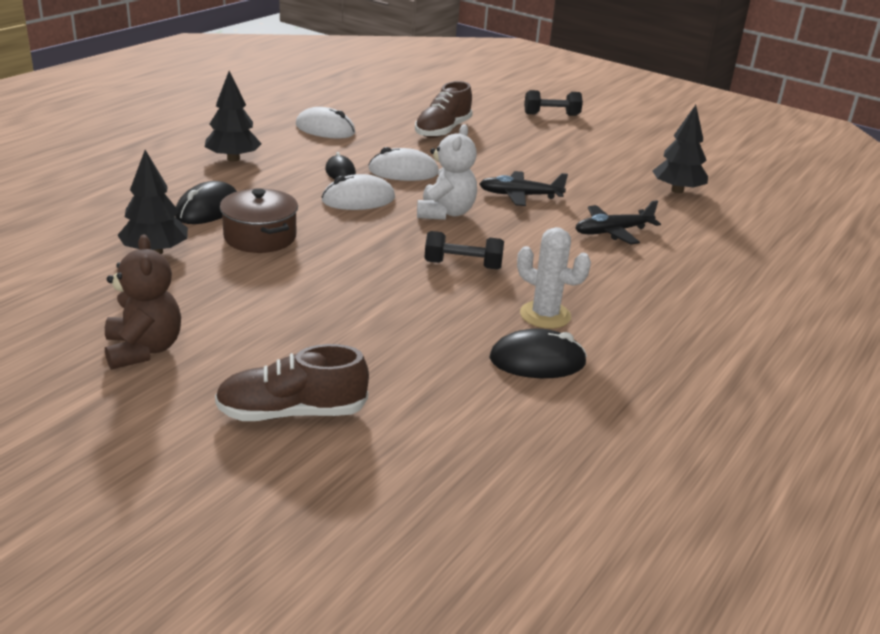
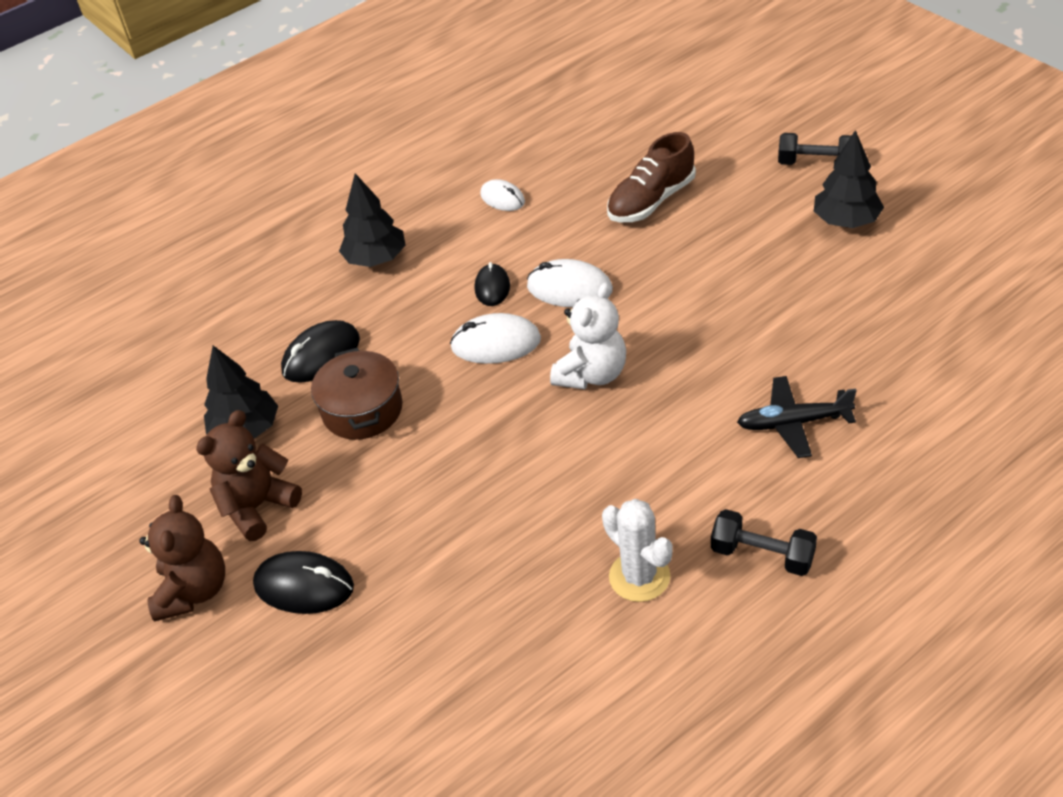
camera: 25 degrees right, 15 degrees up
(186, 295) = (257, 507): none -> brown teddy bear
(292, 413) = (308, 706): brown shoe -> none
(325, 129) = (502, 198): white mouse -> white mouse, size x0.65
(463, 265) = (576, 477): black dumbbell -> black dumbbell (762, 555)
(520, 196) = (700, 343): black plane -> none
(537, 361) = (598, 656): black mouse -> black mouse (304, 586)
(677, 190) = (924, 338): black tree -> black tree (846, 221)

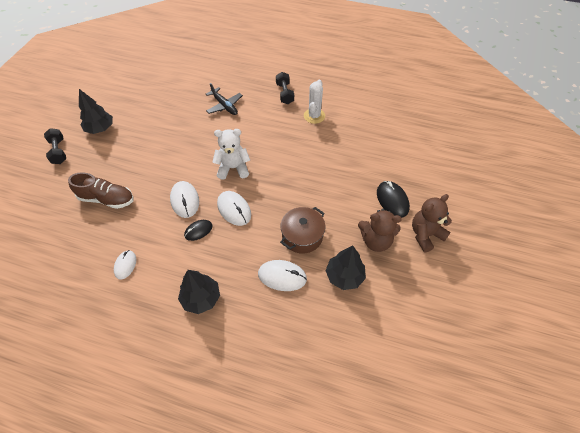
camera: 130 degrees left, 10 degrees up
(321, 355) = (282, 276): black mouse -> white mouse

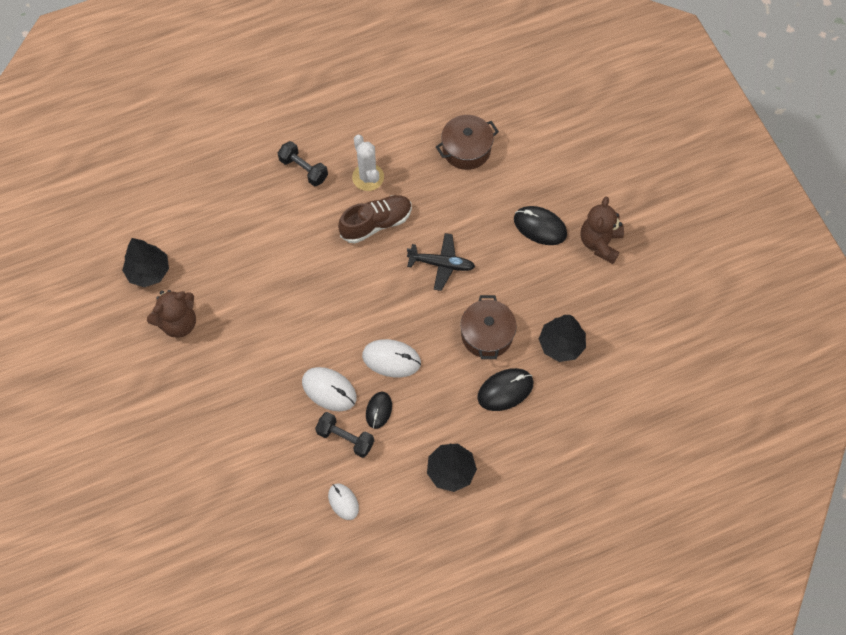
camera: 40 degrees left, 10 degrees up
(59, 151) = (112, 448): black dumbbell -> black dumbbell (345, 438)
(100, 129) = (127, 382): black tree -> black tree (148, 271)
(107, 199) = (241, 455): brown shoe -> brown shoe (376, 223)
(224, 106) = (247, 239): black plane -> black plane (441, 264)
(233, 168) = (342, 313): white teddy bear -> none
(282, 276) = (505, 390): white mouse -> black mouse
(375, 241) = (560, 285): brown teddy bear -> brown teddy bear (178, 323)
(383, 135) = (466, 149): none -> brown pot

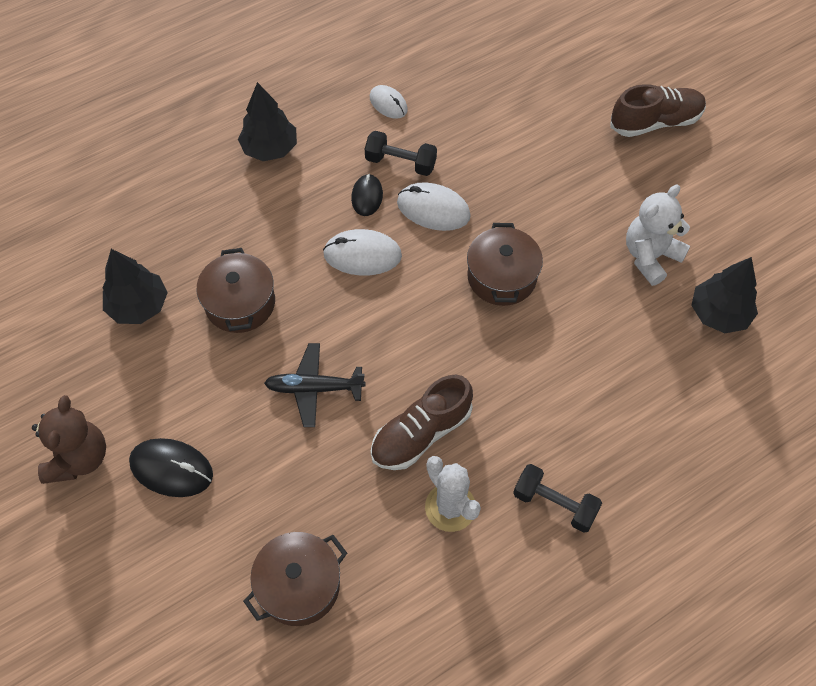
camera: 170 degrees right, 5 degrees down
(124, 443) = (655, 122): none -> brown shoe
(178, 323) = (650, 256): brown teddy bear -> white teddy bear
(292, 324) = (501, 277): none -> brown pot
(505, 390) = (211, 241): black mouse -> none

